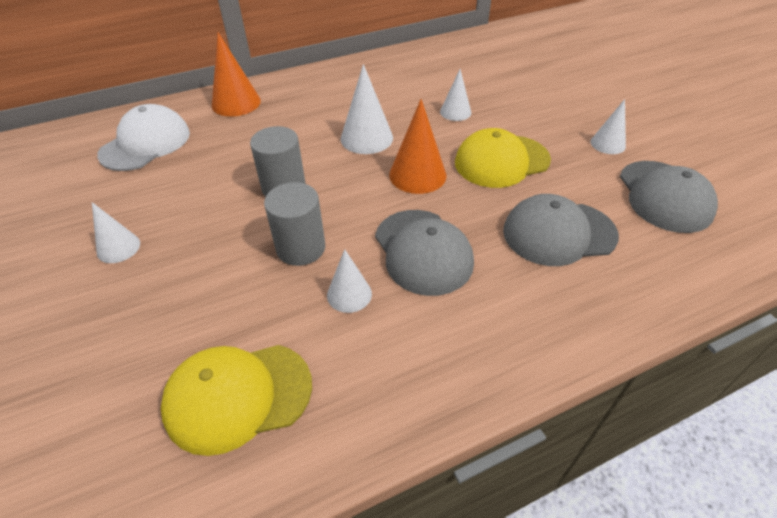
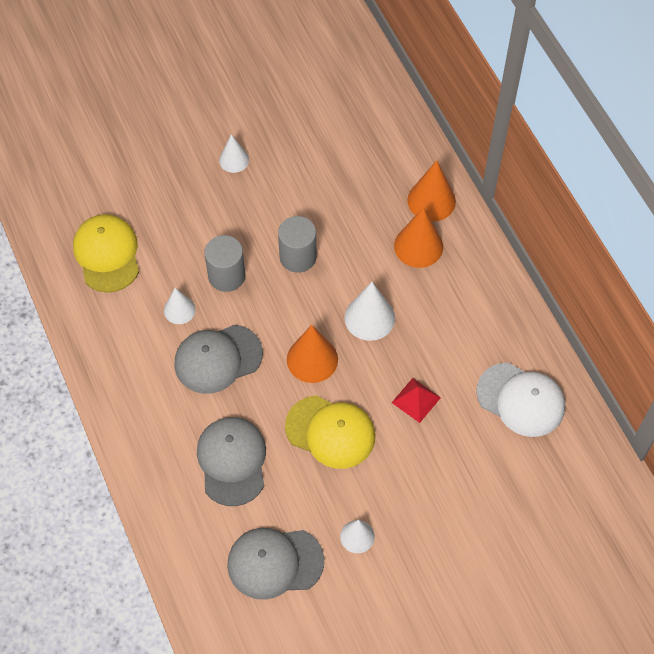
camera: 90 degrees right, 15 degrees up
(145, 143) = (363, 143): white cap -> white cap (521, 400)
(287, 110) = (418, 246): none -> orange cone
(455, 112) = (416, 400): white cone -> red pyramid
(501, 161) = (330, 432): yellow cap -> yellow cap turned 135 degrees clockwise

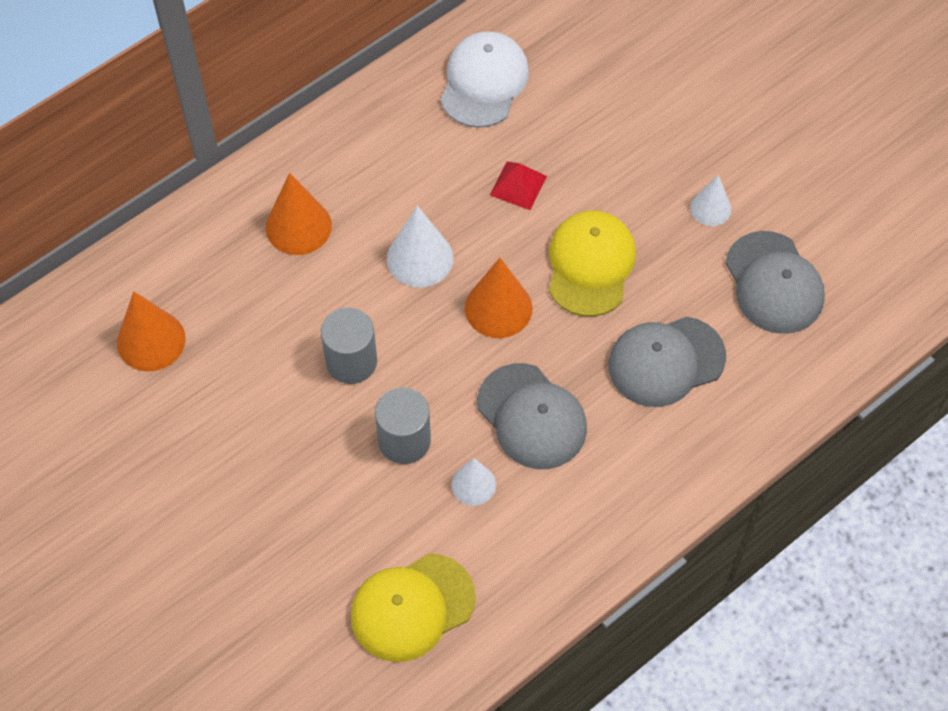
camera: 105 degrees left, 0 degrees up
(234, 160) = (210, 484): white cone -> none
(431, 200) = (224, 226): orange cone -> orange cone (151, 340)

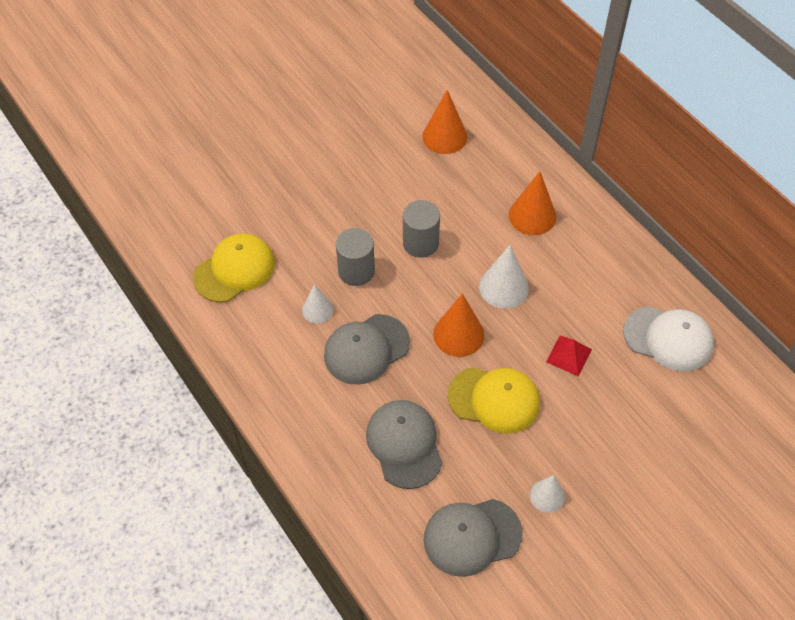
camera: 95 degrees right, 5 degrees down
(412, 607) = (234, 270): yellow cap -> yellow cap turned 75 degrees clockwise

